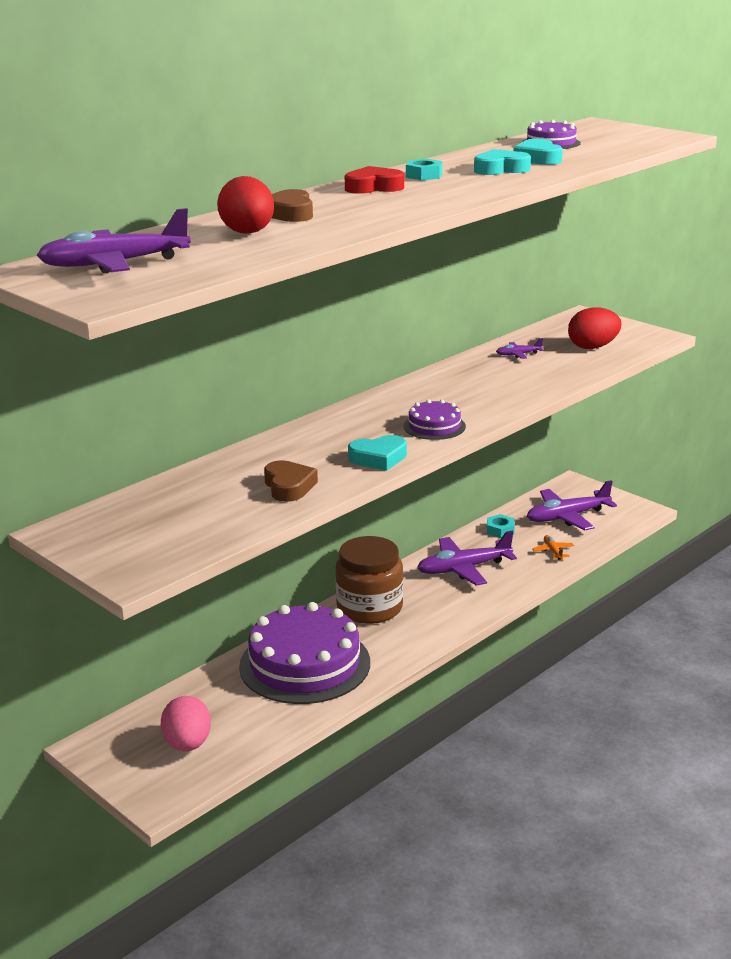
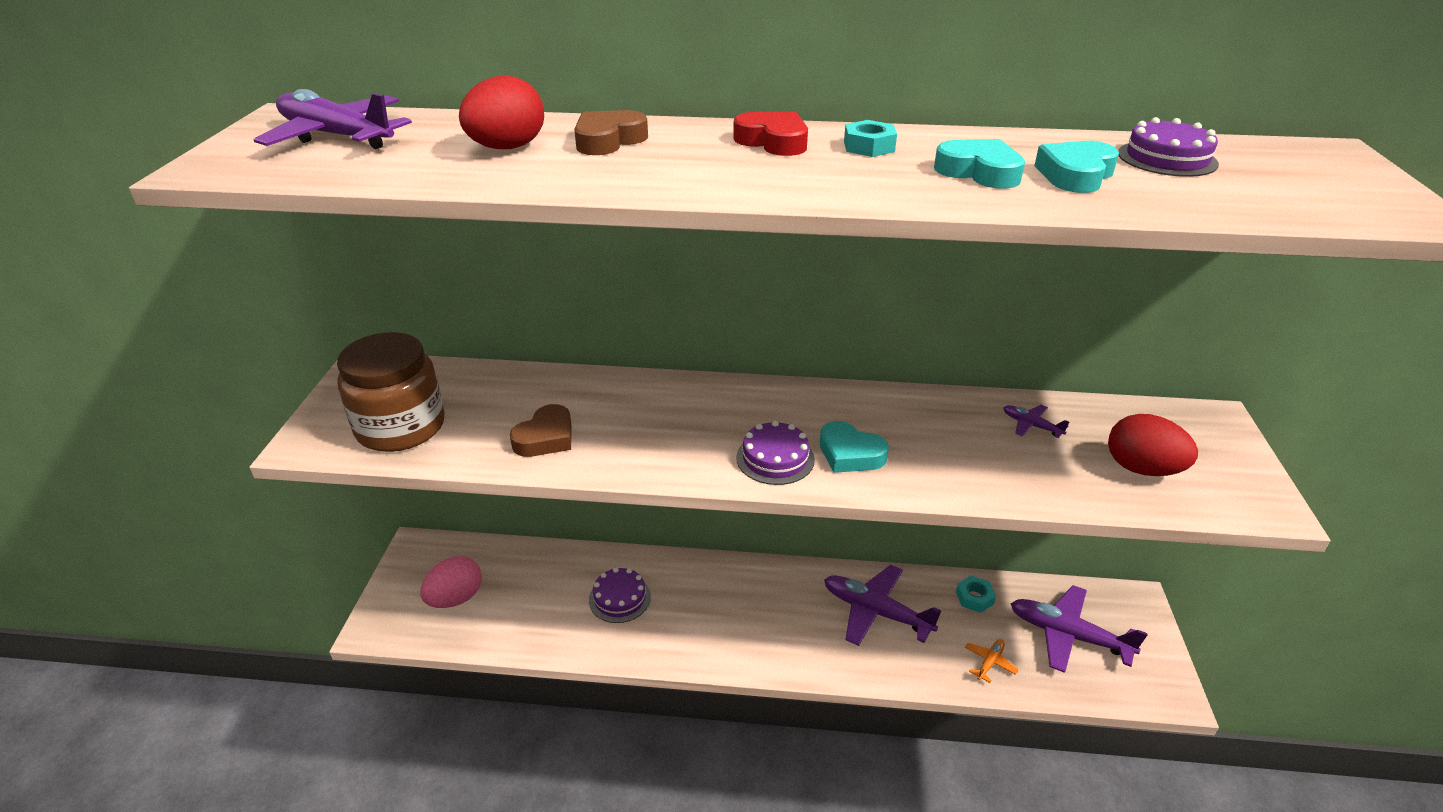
camera: 50 degrees right, 10 degrees up
(305, 664) = (619, 598): purple cake -> purple cake, size x0.46
(369, 608) = (742, 586): brown jar -> brown jar (401, 427)
(378, 458) = (660, 460): turquoise heart -> turquoise heart (850, 454)

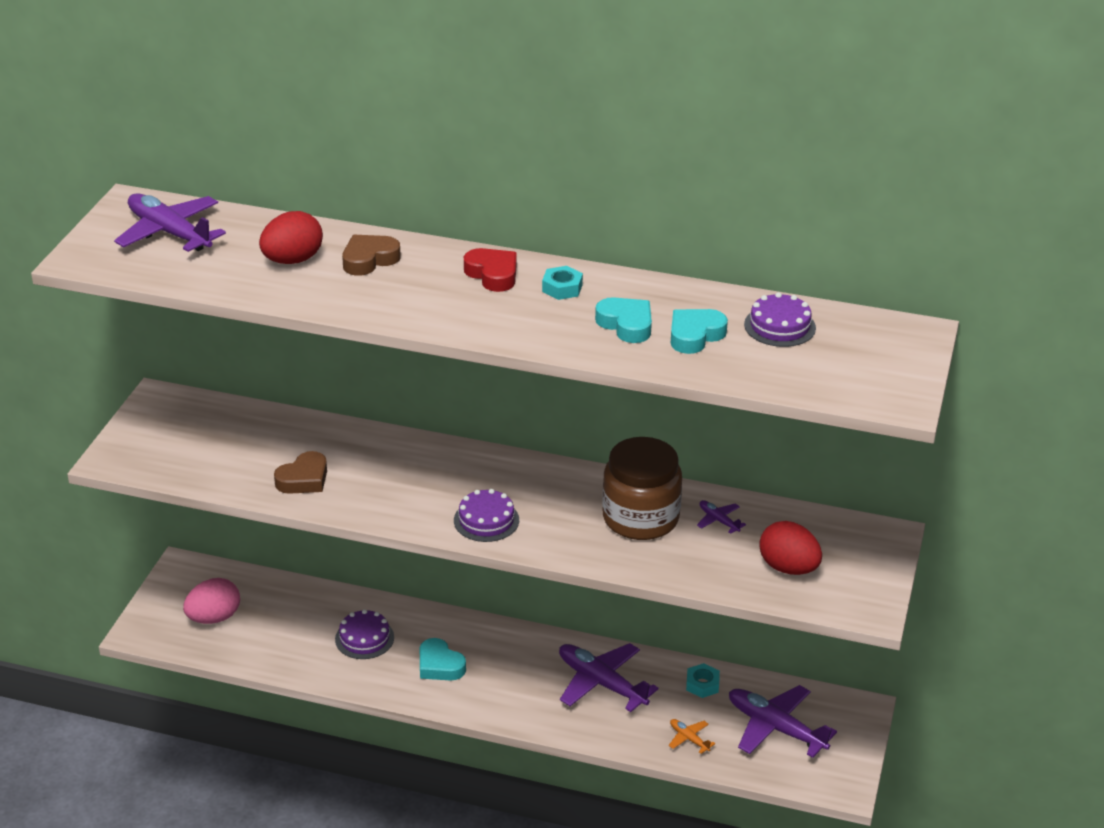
camera: 10 degrees right, 0 degrees up
(401, 427) = (187, 455): brown jar -> brown jar (640, 518)
(850, 454) = (550, 524): turquoise heart -> turquoise heart (439, 665)
(989, 662) = (689, 739): orange plane -> orange plane turned 90 degrees counterclockwise

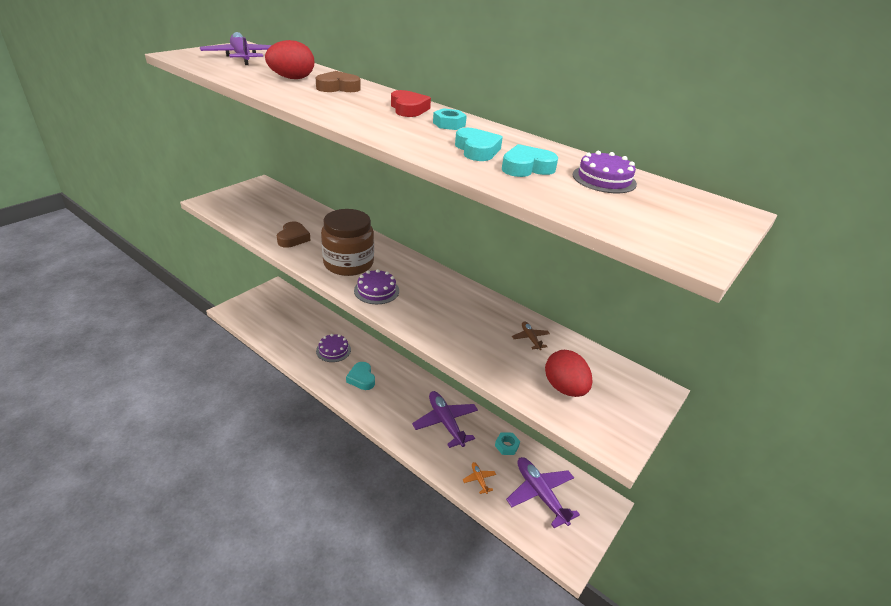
camera: 20 degrees right, 0 degrees up
(214, 618) = (269, 315): pink egg -> none
(303, 479) = (293, 238): brown heart -> brown heart turned 60 degrees counterclockwise
(640, 518) = (477, 320): brown jar -> brown jar (348, 263)
(718, 520) = (530, 338): purple plane -> brown plane

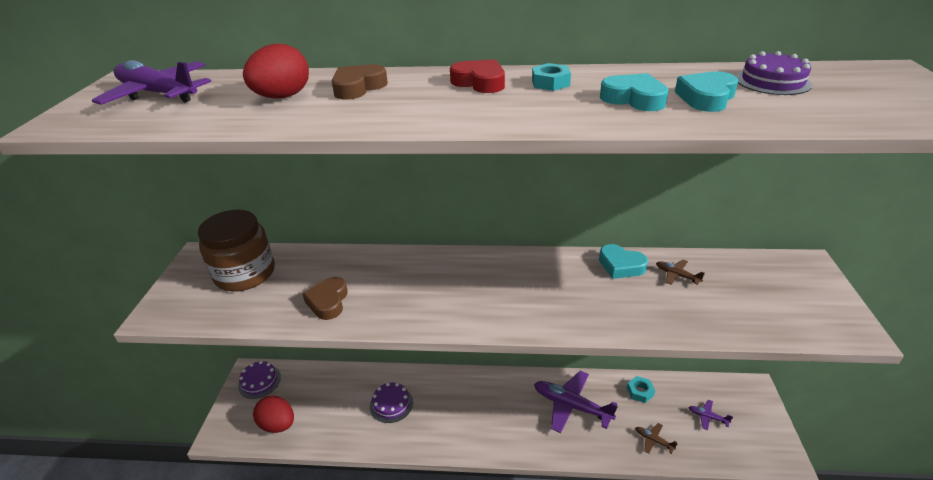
camera: 30 degrees left, 0 degrees up
(293, 238) = (328, 302): brown heart -> brown heart turned 150 degrees counterclockwise
(348, 263) = (427, 296): brown jar -> brown jar (245, 273)
(361, 378) = (452, 415): turquoise heart -> turquoise heart (621, 266)
(376, 290) = (493, 310): purple cake -> purple cake (259, 381)
(479, 479) = (653, 440): orange plane -> brown plane
(540, 494) = (707, 417): purple plane -> purple plane, size x0.46
(564, 388) = (759, 305): red egg -> red egg (278, 424)

